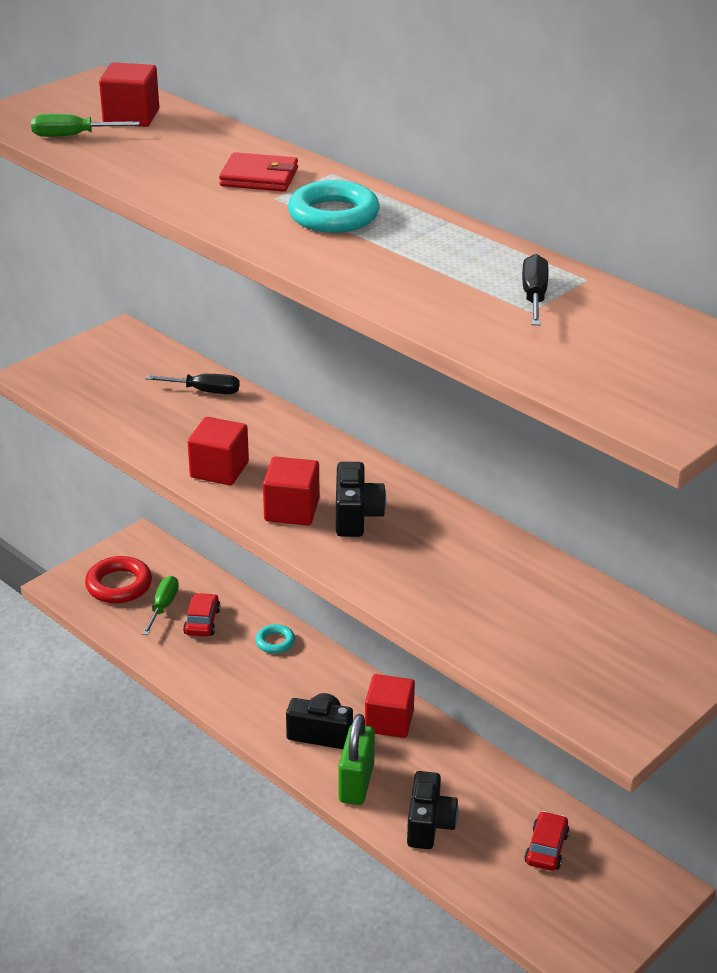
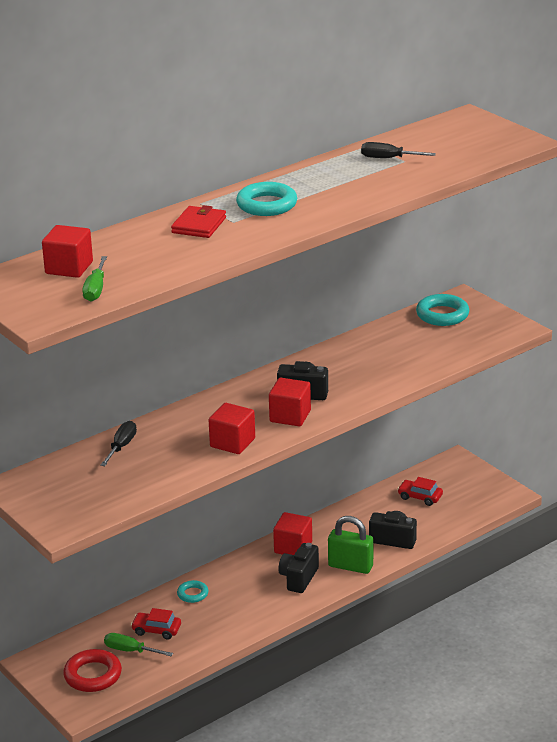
camera: 80 degrees left, 5 degrees down
(636, 639) = (442, 315): none -> turquoise ring

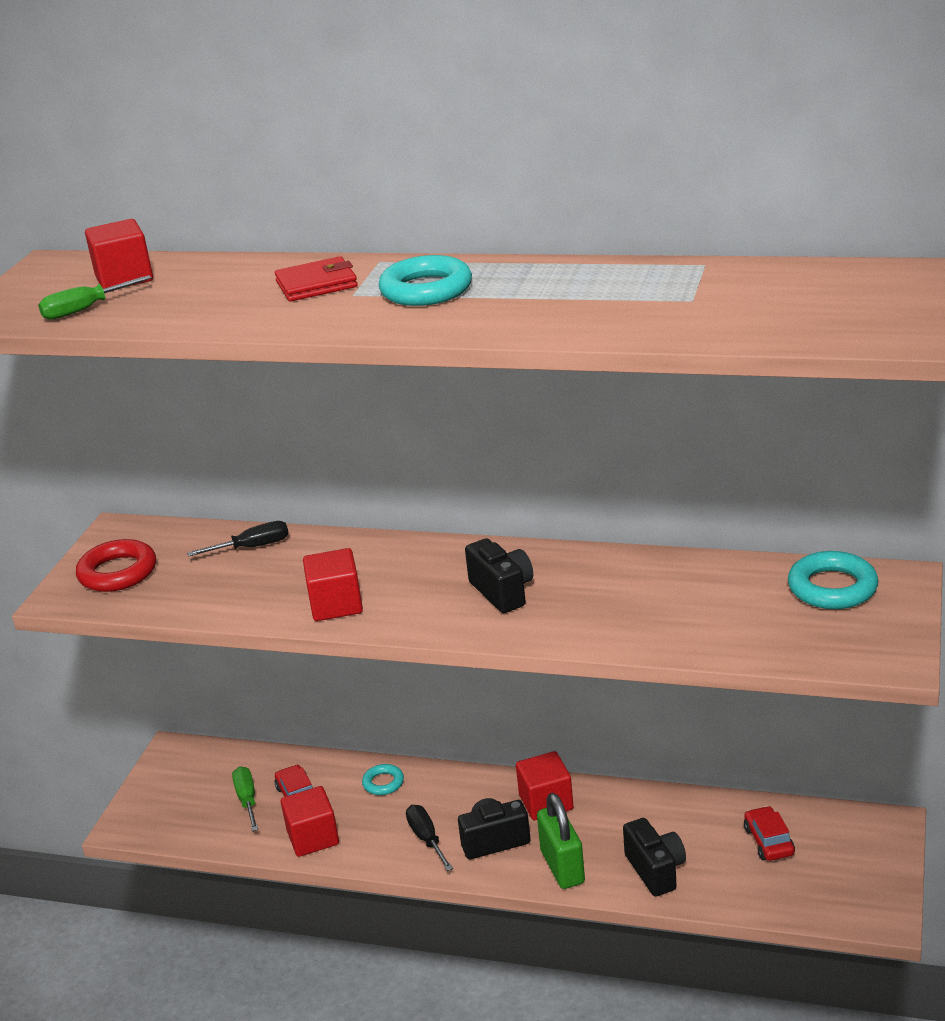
camera: 55 degrees right, 0 degrees up
(93, 675) = (185, 800): red ring -> red ring (118, 572)
(290, 416) = (439, 610): red cube -> red cube (313, 837)
(388, 158) = (681, 289): black screwdriver -> black screwdriver (427, 839)

